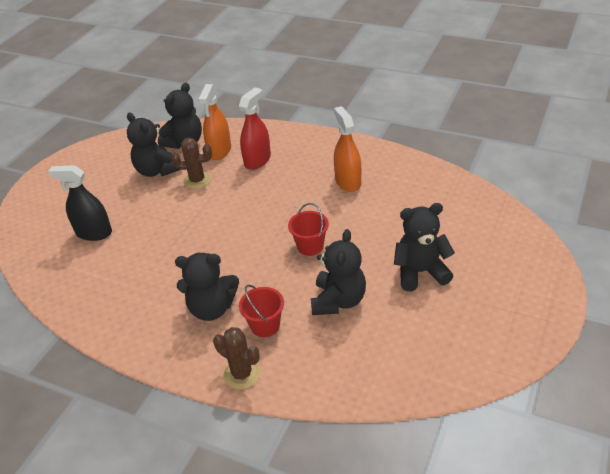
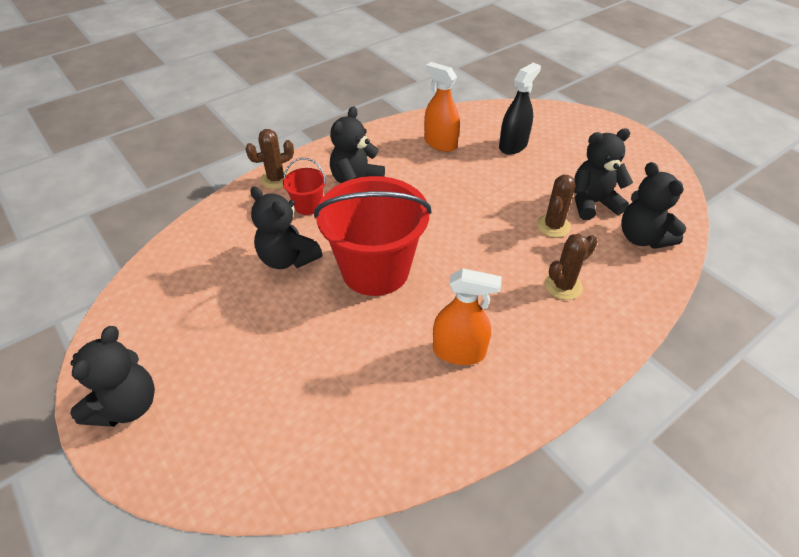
camera: 115 degrees right, 5 degrees up
(219, 150) = (605, 261): orange spray bottle -> orange spray bottle (440, 143)
(257, 160) = (563, 286): red spray bottle -> brown cactus
(310, 246) = (375, 270): red bucket -> red bucket, size x2.22
(420, 272) = (259, 336): black teddy bear -> black teddy bear (127, 406)

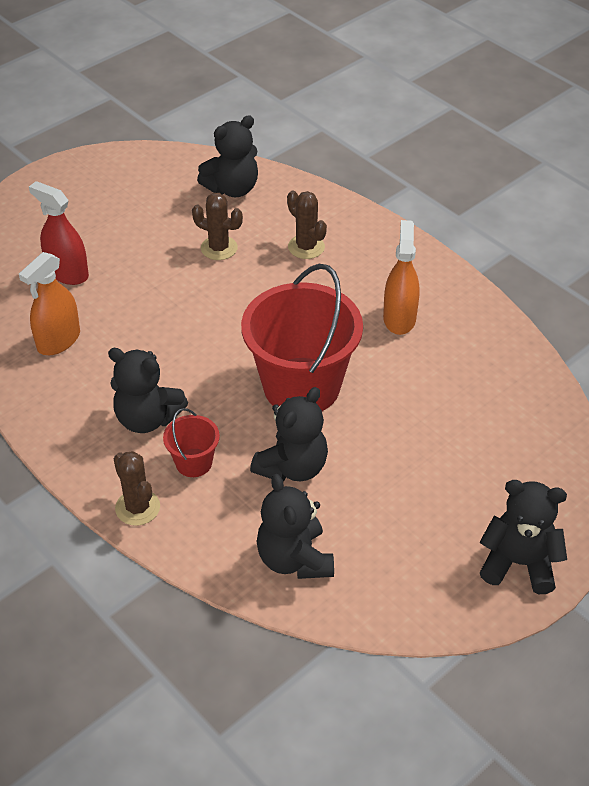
camera: 95 degrees left, 0 degrees up
(513, 145) = (67, 273): black spray bottle -> red spray bottle
(592, 203) = (179, 217): black teddy bear -> black teddy bear (294, 559)

